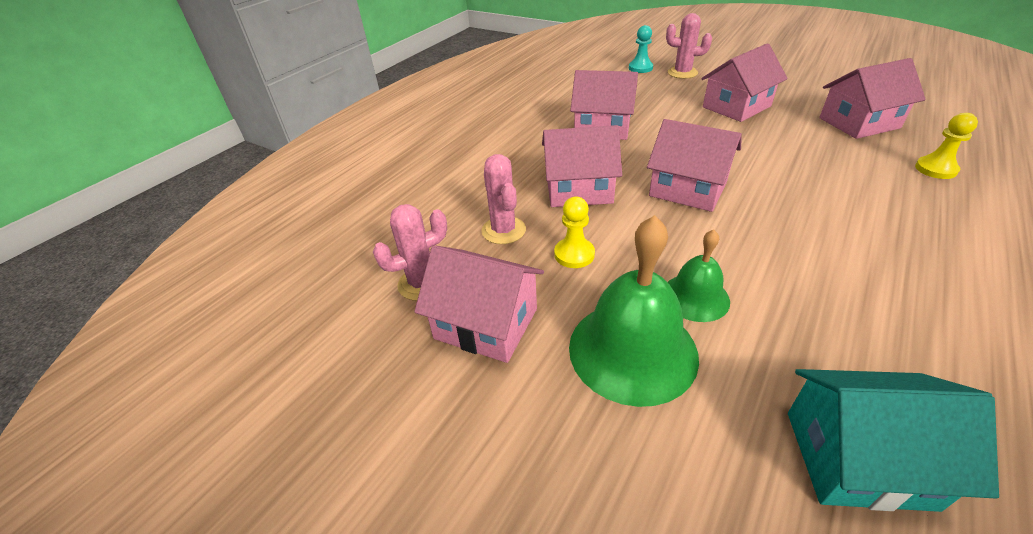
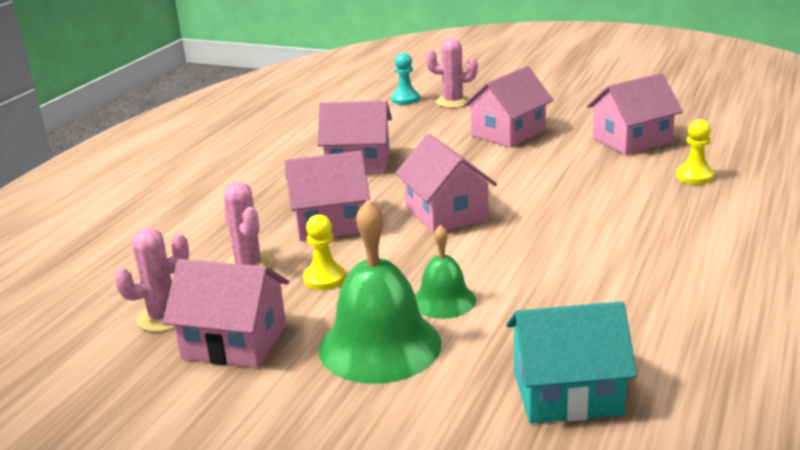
camera: 10 degrees left, 15 degrees down
(687, 189) = (446, 213): pink house -> pink house turned 45 degrees clockwise

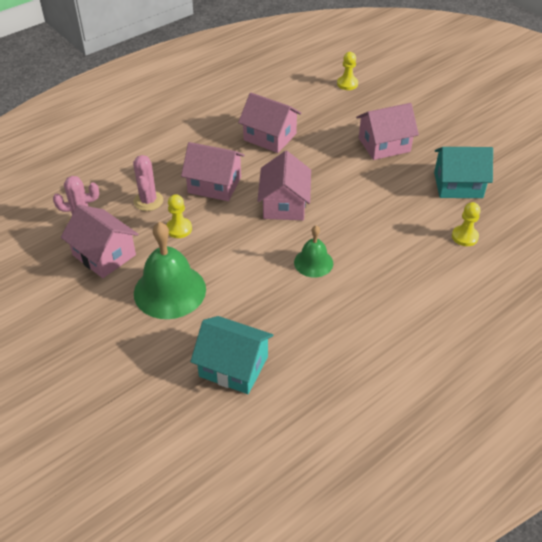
camera: 25 degrees right, 20 degrees up
(405, 99) = (347, 84): turquoise pawn -> yellow pawn
(443, 300) = (226, 273): green bell -> green bell (313, 262)
(453, 102) = (375, 99): pink cactus -> none
(632, 140) = (458, 185): pink house -> turquoise house

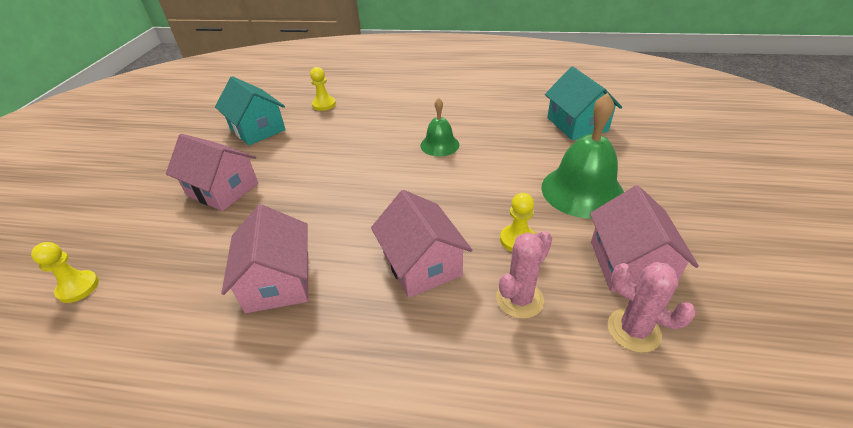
camera: 130 degrees left, 5 degrees down
(284, 204) = (390, 197): pink house -> none

